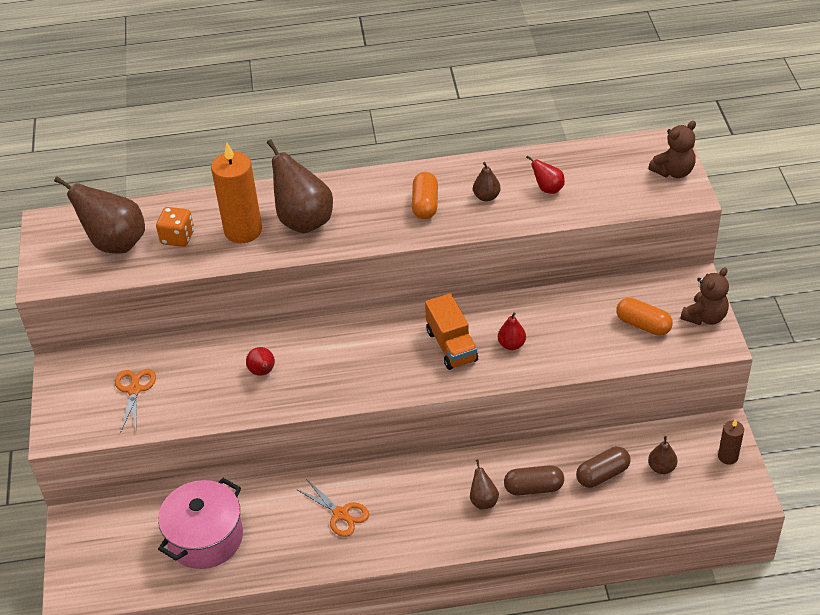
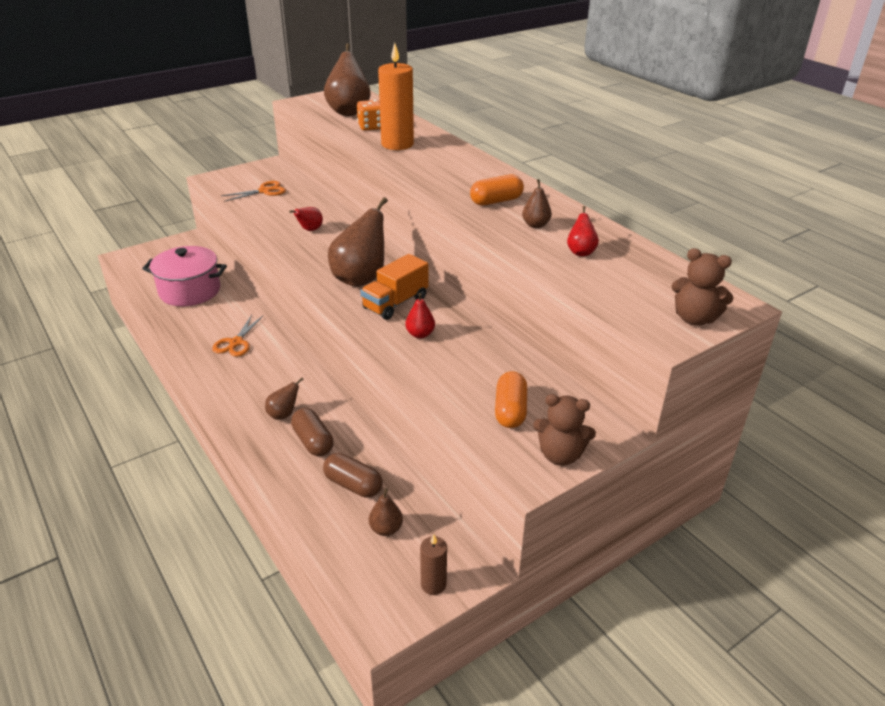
camera: 60 degrees right, 10 degrees down
(303, 221) = (428, 161): brown pear -> brown pear (361, 278)

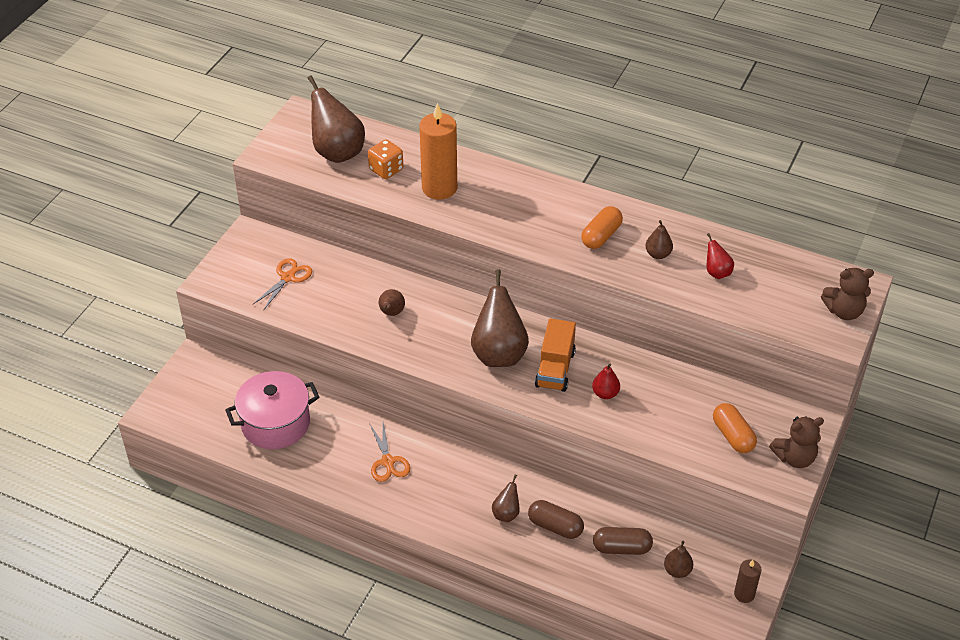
camera: 30 degrees left, 10 degrees up
(310, 230) = (391, 313): red pear -> brown pear

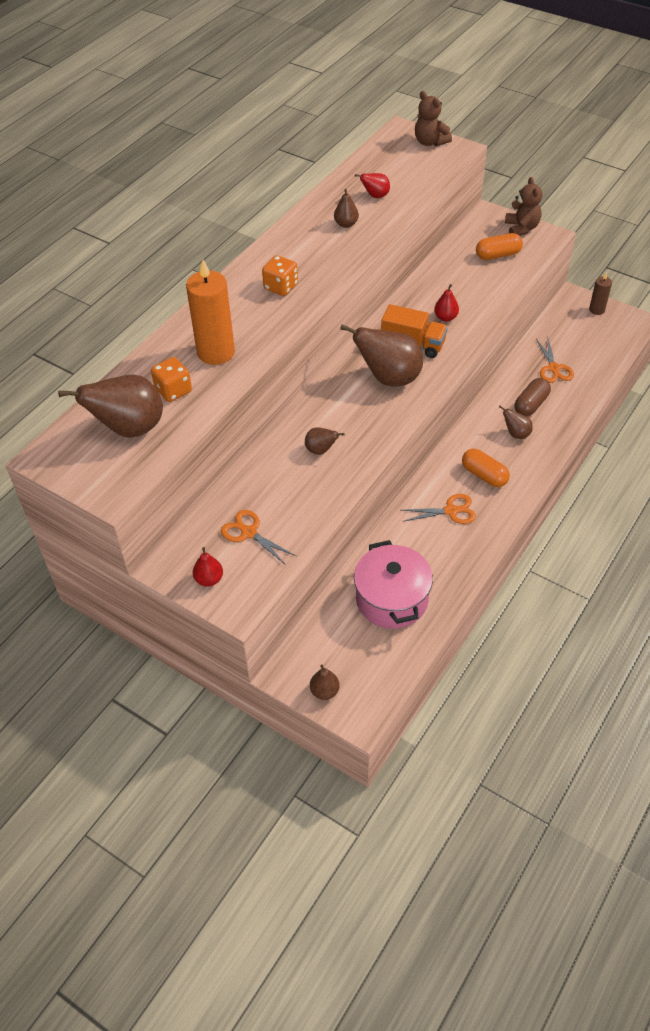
camera: 80 degrees left, 5 degrees up
(237, 260) = (209, 579): none -> red pear
(542, 218) = (281, 287): none -> orange dice
(601, 236) = (315, 253): orange capsule -> orange capsule (484, 475)
(621, 548) = (553, 368): brown capsule -> orange scissors
(677, 571) = (575, 341): brown pear -> brown pear (324, 691)
(844, 311) = (430, 142): brown teddy bear -> brown teddy bear turned 135 degrees clockwise

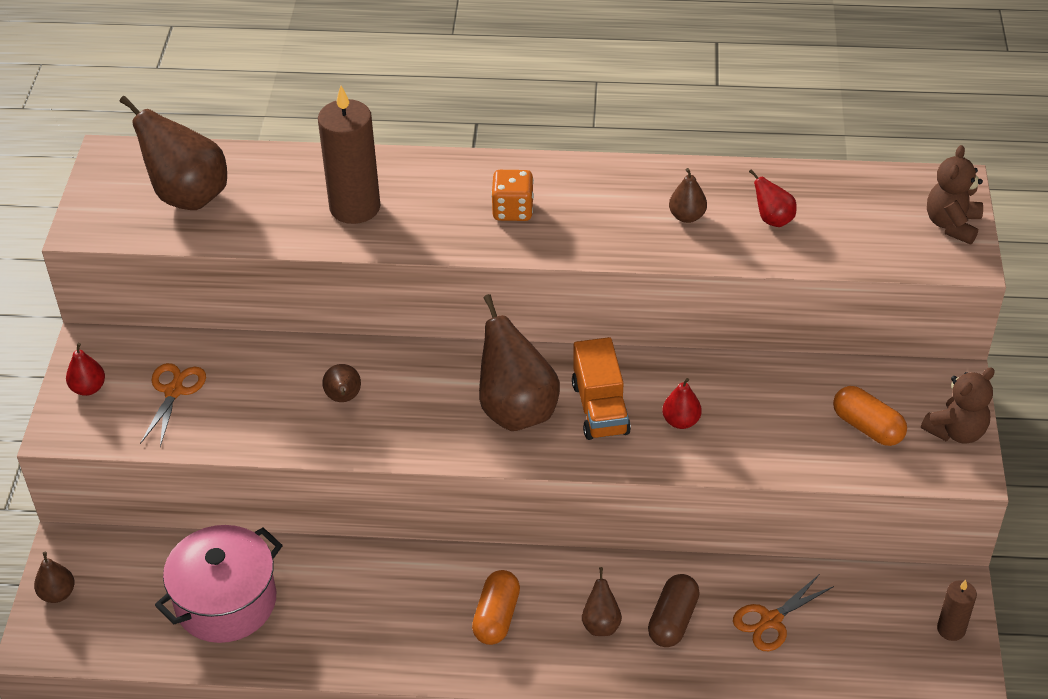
camera: 60 degrees right, 5 degrees down
(173, 390) = (269, 202): orange dice -> none
(216, 352) = (355, 207): orange candle -> brown candle
(451, 511) = (408, 605): orange scissors -> none
(531, 404) = (673, 620): brown capsule -> brown capsule turned 75 degrees counterclockwise

